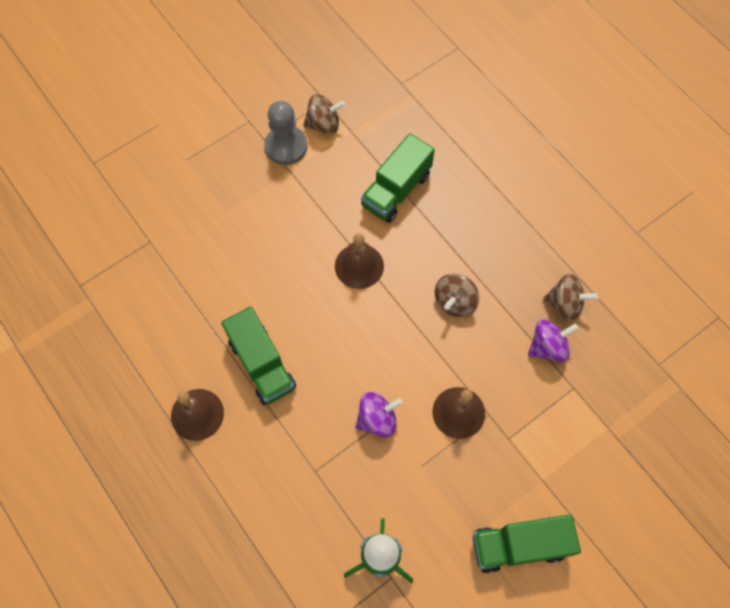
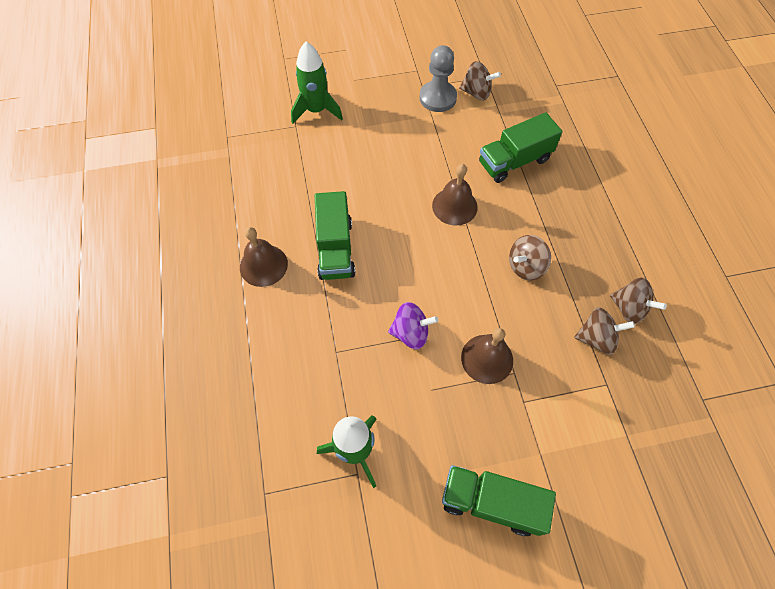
camera: 25 degrees right, 5 degrees down
(163, 213) = (316, 110): none -> green rocket
(548, 347) = (596, 338): purple spinning top -> brown spinning top

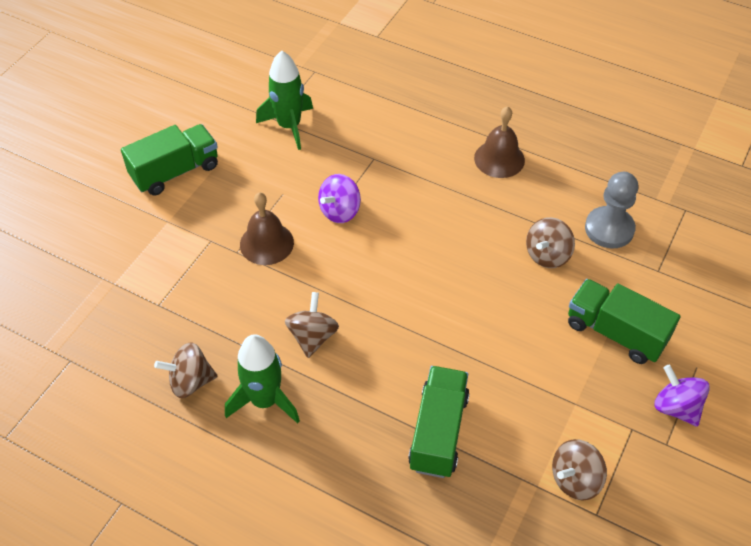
camera: 130 degrees right, 10 degrees down
(316, 110) = (669, 301): green rocket -> green rocket (265, 400)
(335, 249) = (470, 213): green truck -> green truck (615, 333)
(390, 76) = (676, 407): none -> purple spinning top
(438, 98) = (599, 430): grey pawn -> grey pawn (609, 229)
(454, 206) = (432, 332): brown bell -> none
(596, 338) = (197, 331): brown spinning top -> brown spinning top (547, 255)

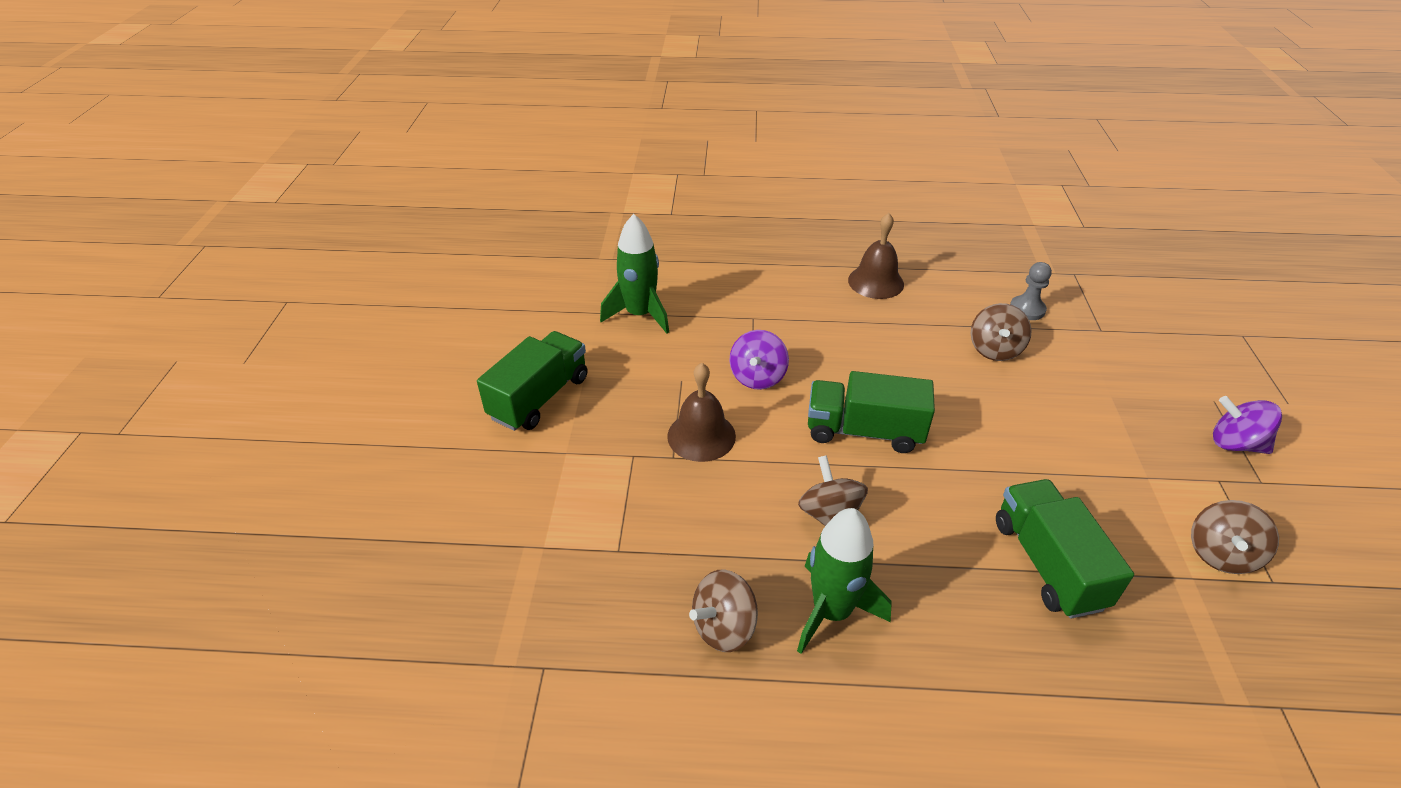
camera: 25 degrees left, 10 degrees down
(609, 229) = (1027, 309): grey pawn -> grey pawn, size x0.65
(615, 333) = (1118, 397): green truck -> green truck (864, 431)

